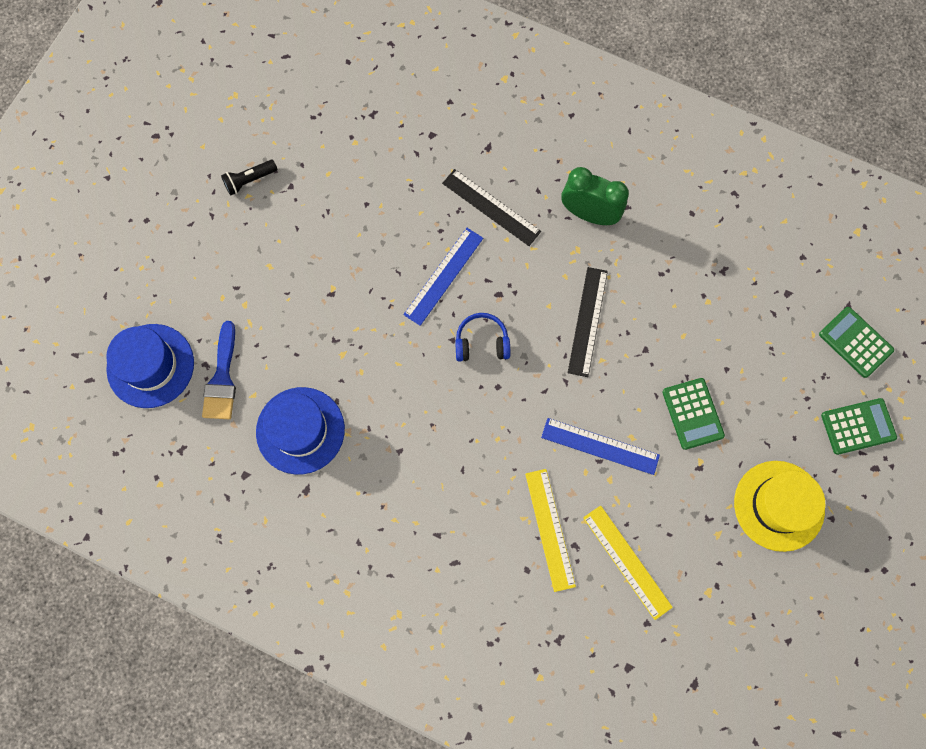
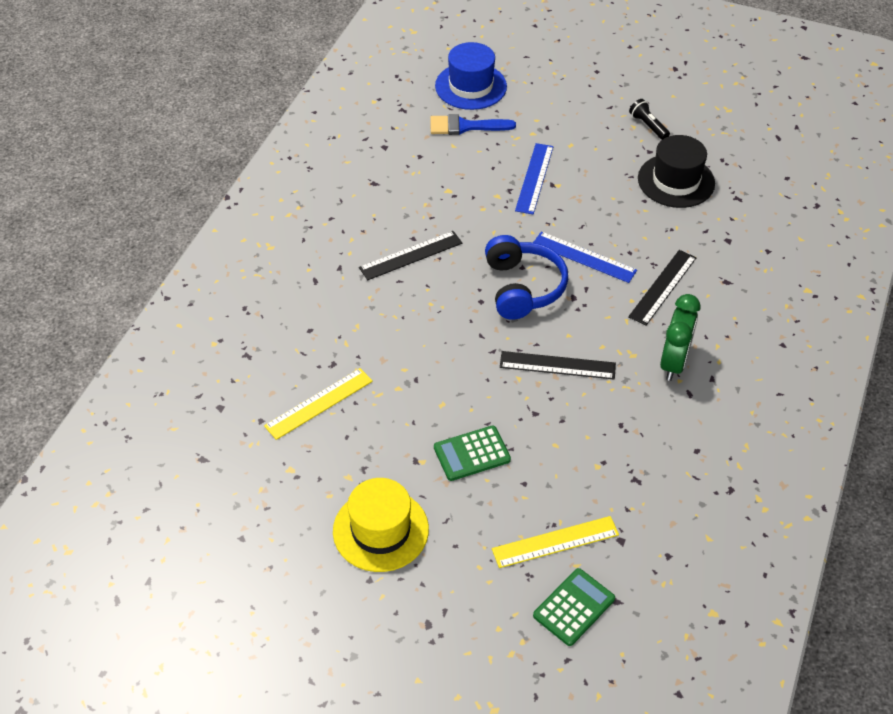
camera: 85 degrees right, 25 degrees down
(300, 430) = (425, 175): blue hat -> none
(340, 168) = (676, 181): none -> black hat
(426, 455) = (411, 255): none -> black ruler
(482, 343) = (522, 287): blue headphones -> blue headphones, size x1.67
(549, 529) = (347, 344): yellow ruler -> yellow ruler (555, 541)
(600, 446) = (430, 379): blue ruler -> blue ruler (534, 178)
(858, 426) = (474, 607): green calculator -> none

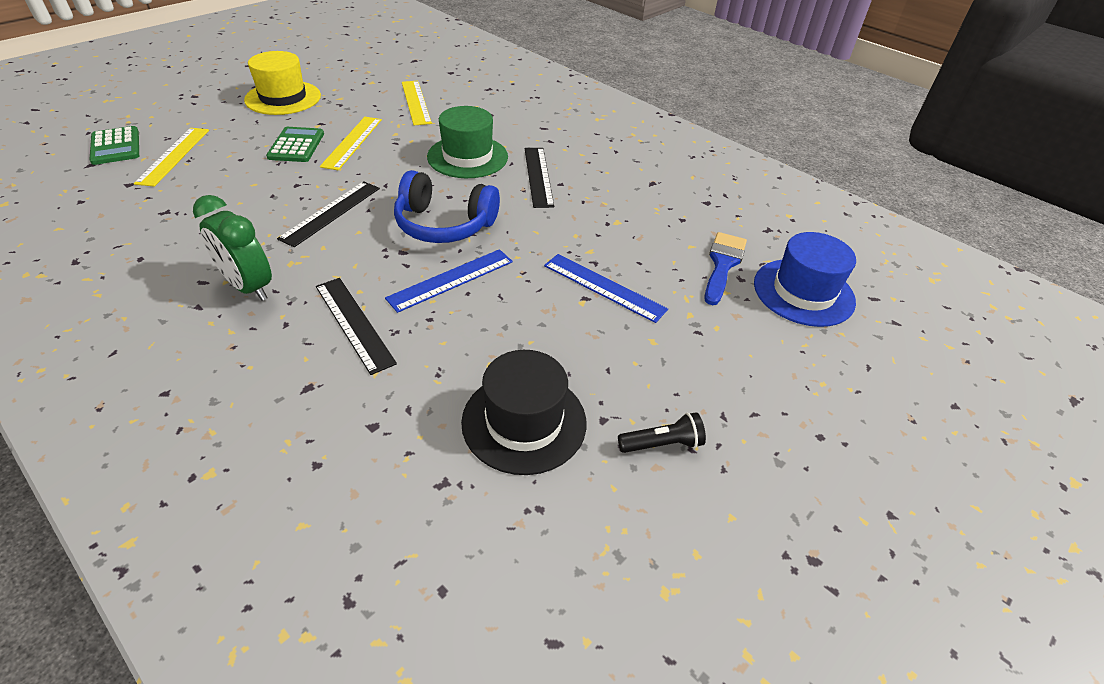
camera: 110 degrees right, 5 degrees down
(408, 314) = (467, 157): none -> green hat
(437, 413) = (352, 142): none -> yellow ruler

